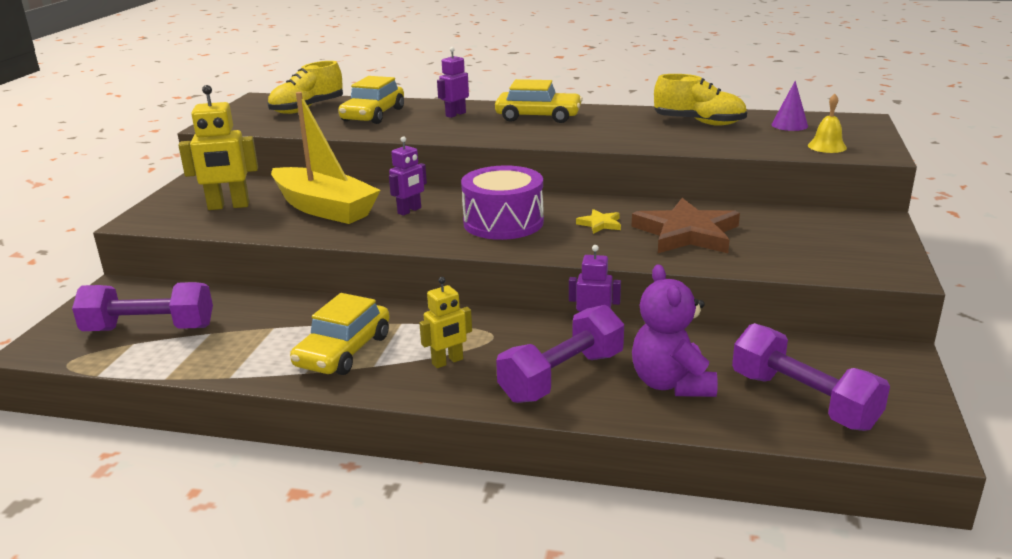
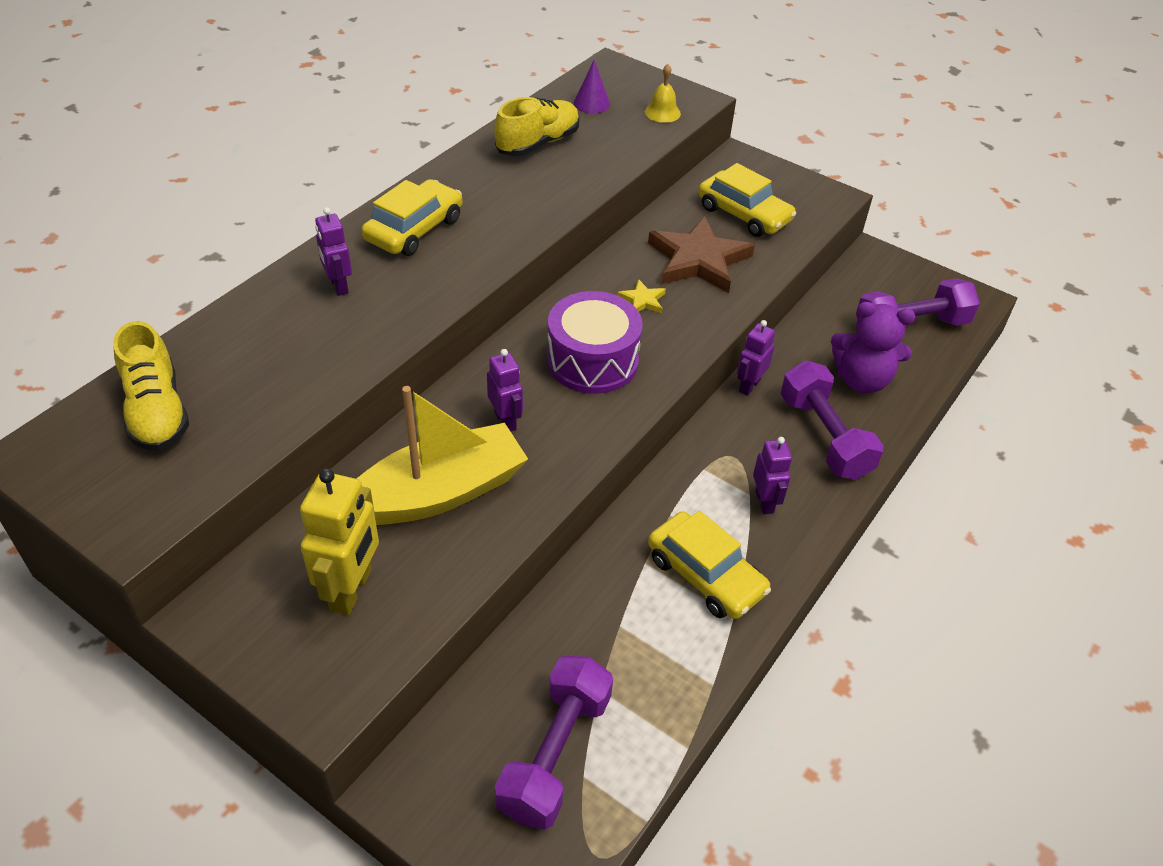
camera: 70 degrees left, 20 degrees up
(373, 115) = (263, 354): yellow car -> yellow car (744, 214)
(447, 362) = (764, 502): yellow robot -> purple robot

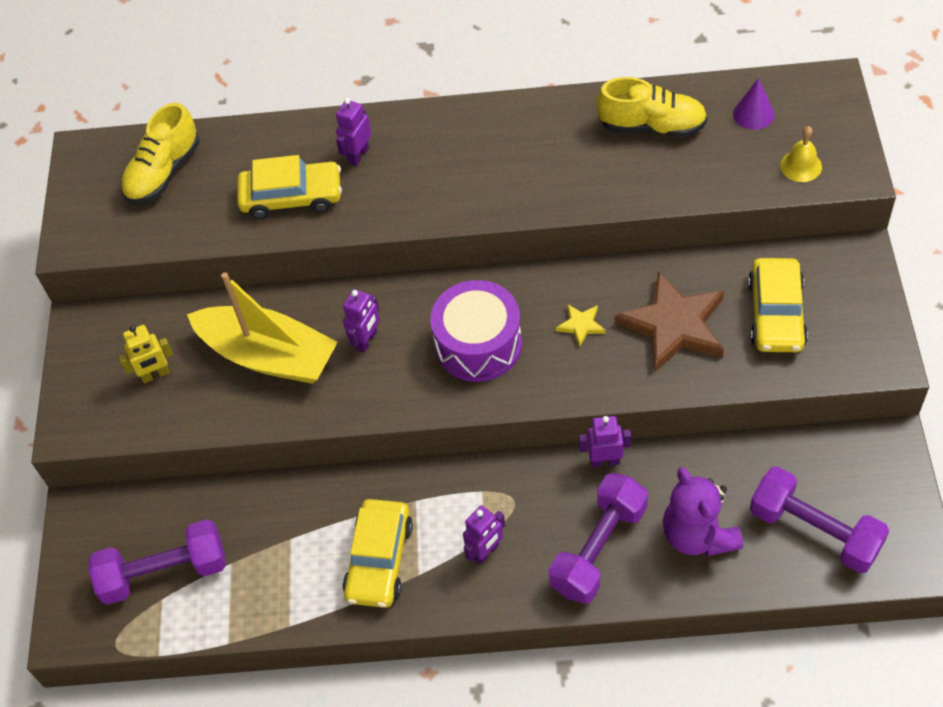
camera: 60 degrees right, 10 degrees up
(352, 590) = (155, 375): yellow robot -> yellow robot, size x0.61
(414, 229) = (461, 143): yellow car -> yellow car (292, 197)

